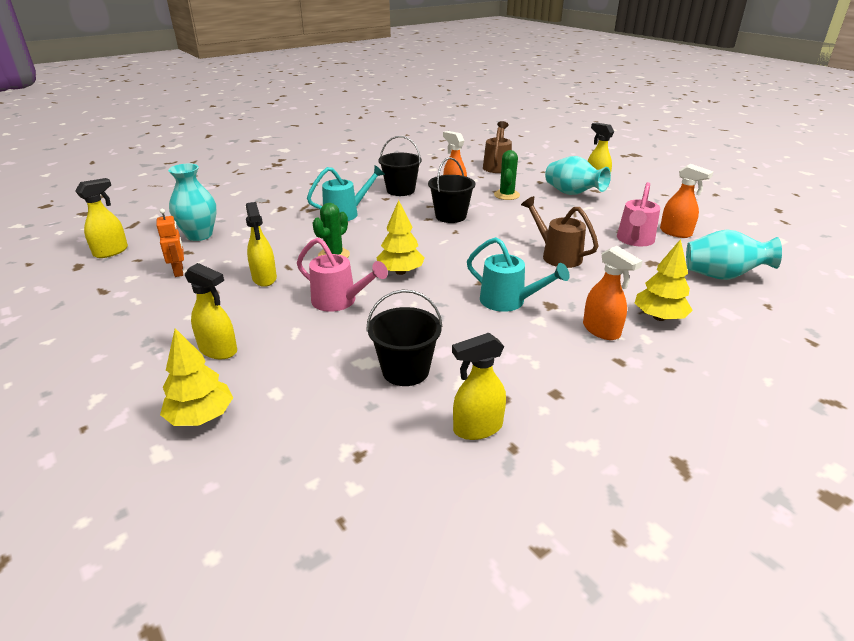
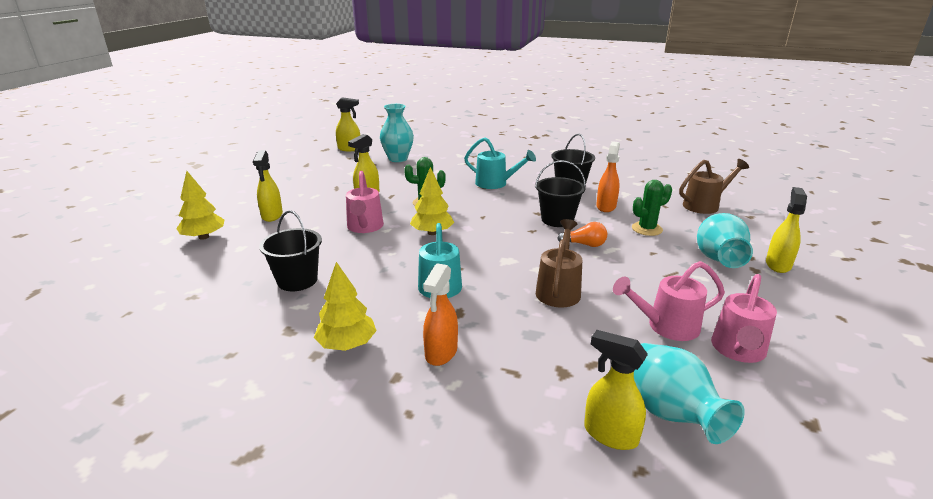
camera: 55 degrees right, 5 degrees down
(179, 271) = (348, 172): orange robot -> none
(477, 428) = (245, 331): yellow spray bottle -> yellow spray bottle (610, 434)
(502, 222) = (584, 244): none -> orange light bulb
(659, 317) = (506, 383): yellow tree -> yellow tree (347, 345)
(676, 233) = (738, 351): orange spray bottle -> pink watering can

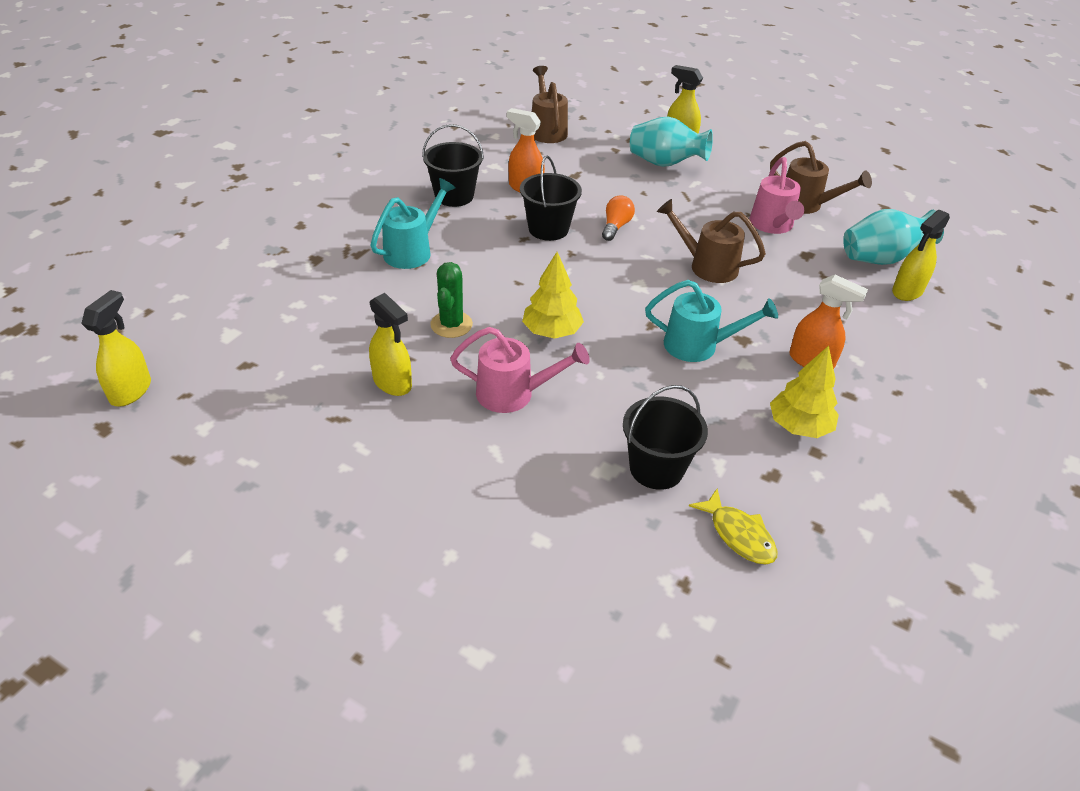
camera: 80 degrees left, 15 degrees up
(204, 237) = (484, 596): yellow tree -> none
(229, 316) = (738, 535): none -> yellow fish
(272, 215) = (426, 504): yellow spray bottle -> none
(398, 159) = (239, 332): turquoise vase -> none
(647, 229) = (591, 180): green cactus -> none
(738, 351) = (806, 205): pink watering can -> brown watering can

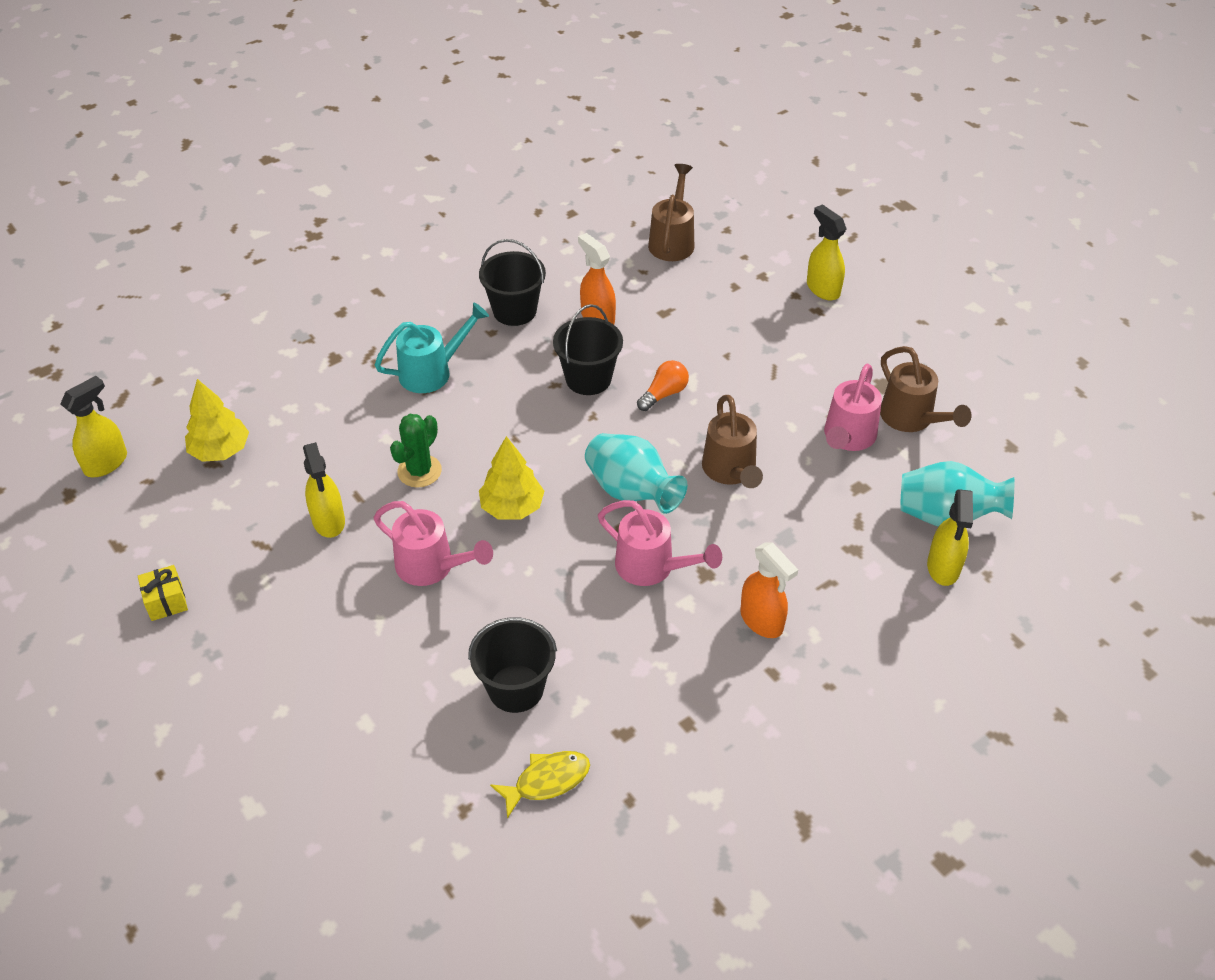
camera: 25 degrees right, 5 degrees up
(268, 493) = (166, 601): none -> yellow gift
(665, 164) = (780, 320): turquoise vase -> turquoise vase (631, 492)
(699, 346) = (652, 567): turquoise watering can -> pink watering can
(706, 266) = (731, 471): brown watering can -> brown watering can turned 150 degrees counterclockwise
(738, 535) = (547, 781): yellow fish -> yellow fish turned 105 degrees counterclockwise
(799, 426) = (690, 690): yellow tree -> yellow tree (220, 451)
(907, 291) = (943, 568): yellow spray bottle -> yellow spray bottle turned 60 degrees counterclockwise

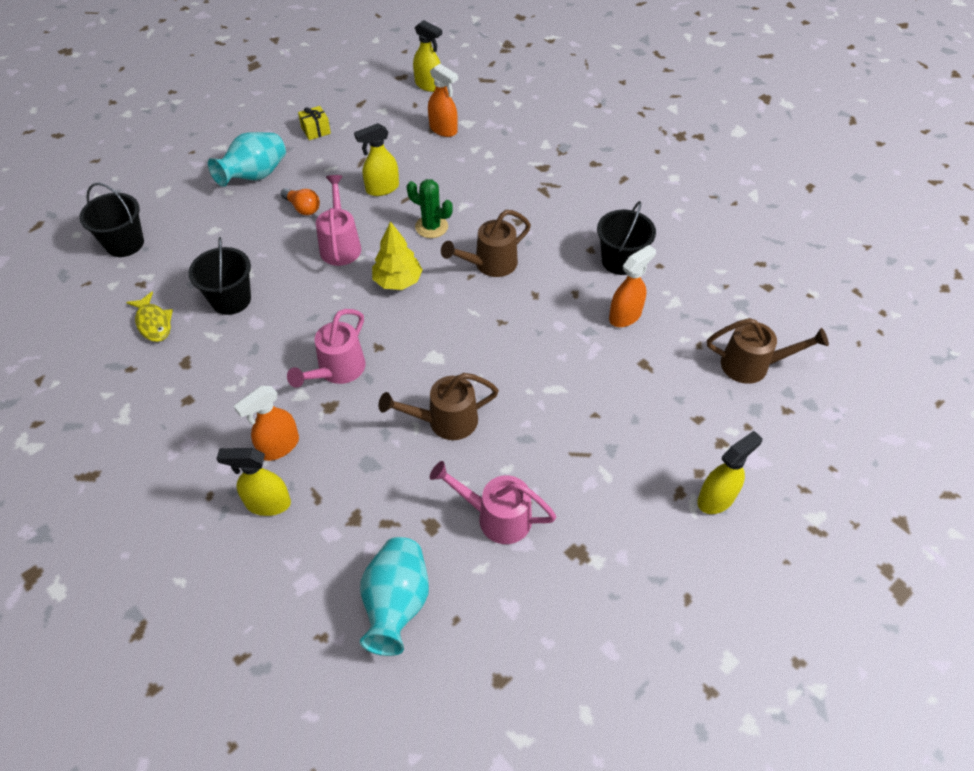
camera: 85 degrees right, 5 degrees up
(220, 451) = (443, 129): yellow tree -> orange spray bottle
(432, 372) = (537, 221): turquoise watering can -> none
(432, 567) = (340, 245): pink watering can -> pink watering can turned 150 degrees clockwise
(588, 379) = (545, 315): black bucket -> black bucket (125, 243)
(631, 492) = (417, 353): turquoise vase -> turquoise vase (255, 176)
(664, 394) = (535, 369): orange light bulb -> orange light bulb (303, 208)
(912, 419) = (529, 578): brown watering can -> brown watering can (490, 264)
(943, 568) = (331, 595): yellow spray bottle -> yellow spray bottle (267, 503)

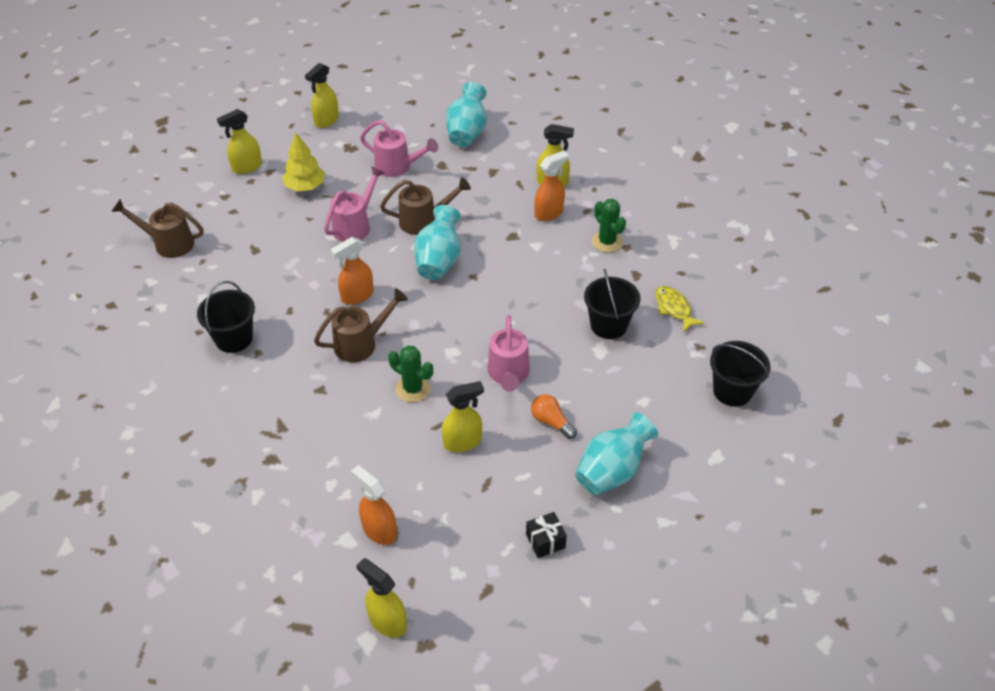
camera: 175 degrees left, 5 degrees down
(210, 406) = (607, 242): none -> green cactus
(316, 130) = (545, 541): yellow gift -> black gift
(337, 371) = (508, 260): pink watering can -> pink watering can (355, 225)
(397, 281) = (452, 332): yellow tree -> yellow tree (305, 186)
(420, 364) = (439, 261): none -> turquoise vase
(625, 316) = (253, 288): orange spray bottle -> orange spray bottle (357, 296)
(634, 615) = (326, 120): none -> yellow spray bottle

